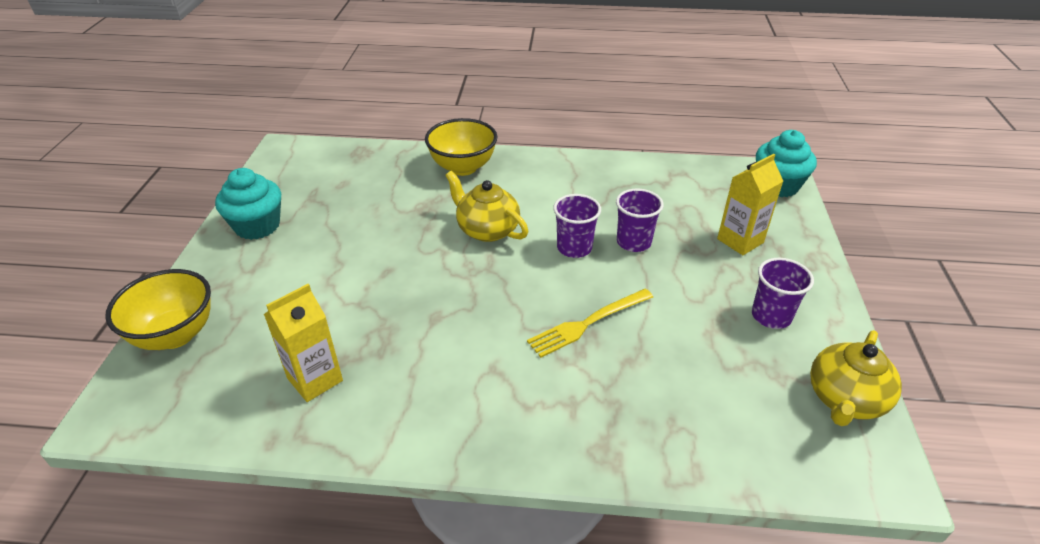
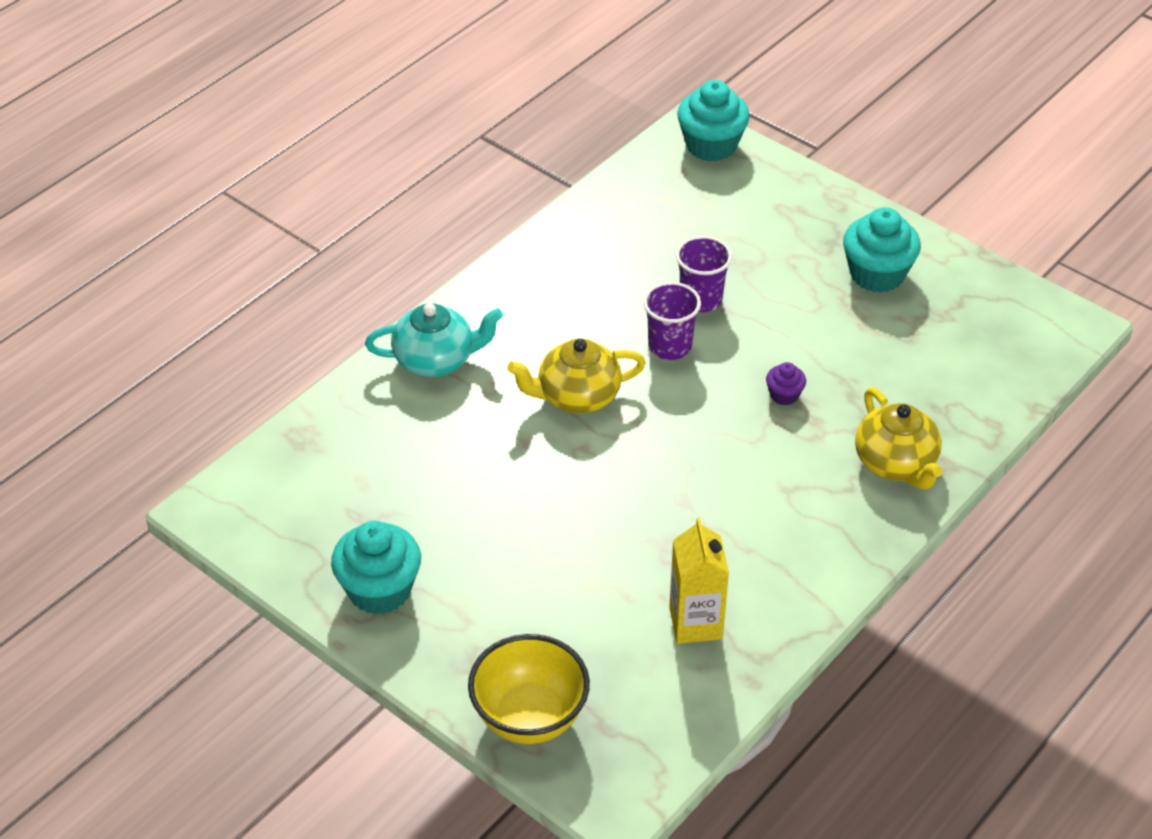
camera: 55 degrees left, 5 degrees up
(463, 167) = (435, 360): yellow bowl -> turquoise teapot
(588, 323) = (784, 395): yellow fork -> purple cupcake
(740, 241) = (766, 227): yellow carton -> none
(771, 316) = (877, 274): purple cup -> turquoise cupcake
(845, 399) = (994, 295): yellow teapot -> yellow teapot (896, 463)

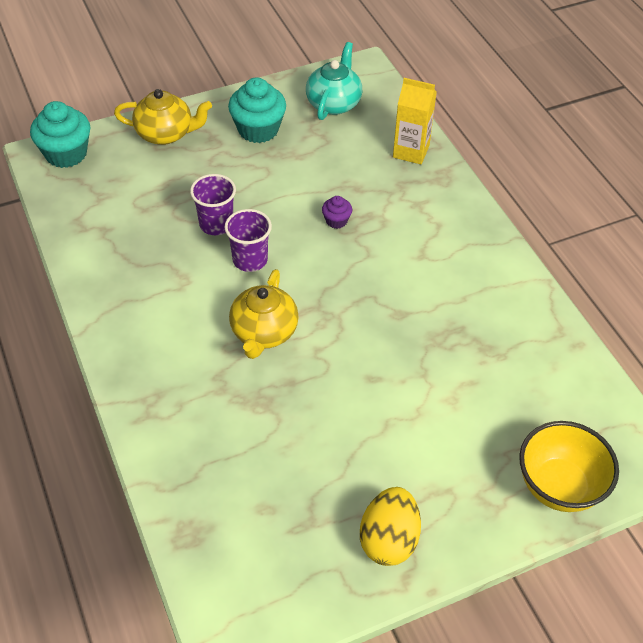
camera: 65 degrees left, 5 degrees up
(379, 590) = (388, 540): turquoise cupcake -> yellow egg
(435, 360) = (165, 406): turquoise teapot -> turquoise teapot (334, 103)
(695, 623) = (515, 353): yellow carton -> yellow carton (411, 151)
(896, 463) = (429, 194): yellow teapot -> yellow teapot (165, 134)

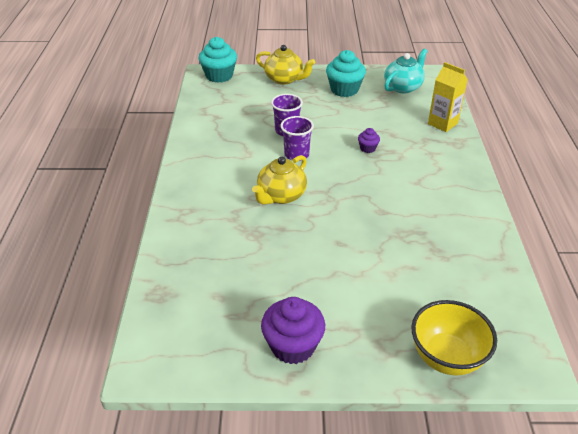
camera: 25 degrees right, 10 degrees down
(388, 540) = (293, 346): yellow egg -> purple cupcake

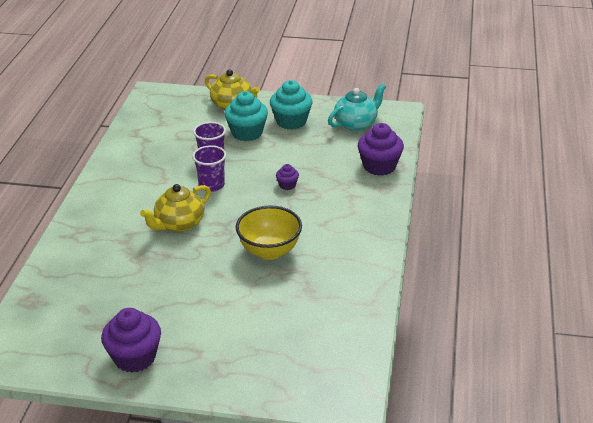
camera: 10 degrees right, 5 degrees down
(219, 76) = (165, 96): turquoise cupcake -> turquoise cupcake (247, 133)
(442, 123) = (379, 166): yellow carton -> purple cupcake
(446, 357) = (271, 383): yellow bowl -> yellow bowl (269, 251)

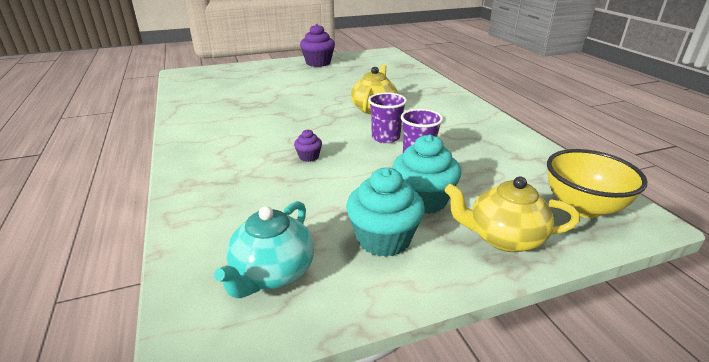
camera: 150 degrees right, 5 degrees down
(269, 251) = (281, 111): yellow bowl -> yellow bowl (582, 207)
(379, 166) = (203, 208): purple cupcake -> none

